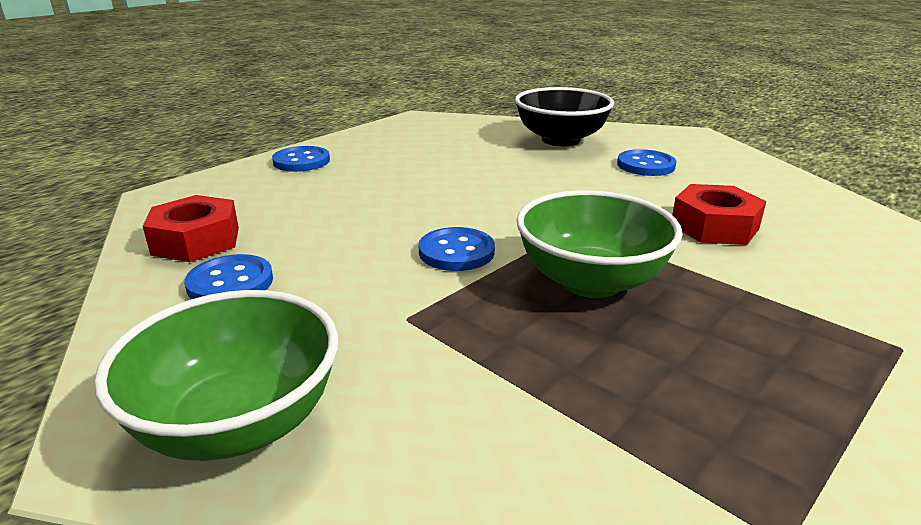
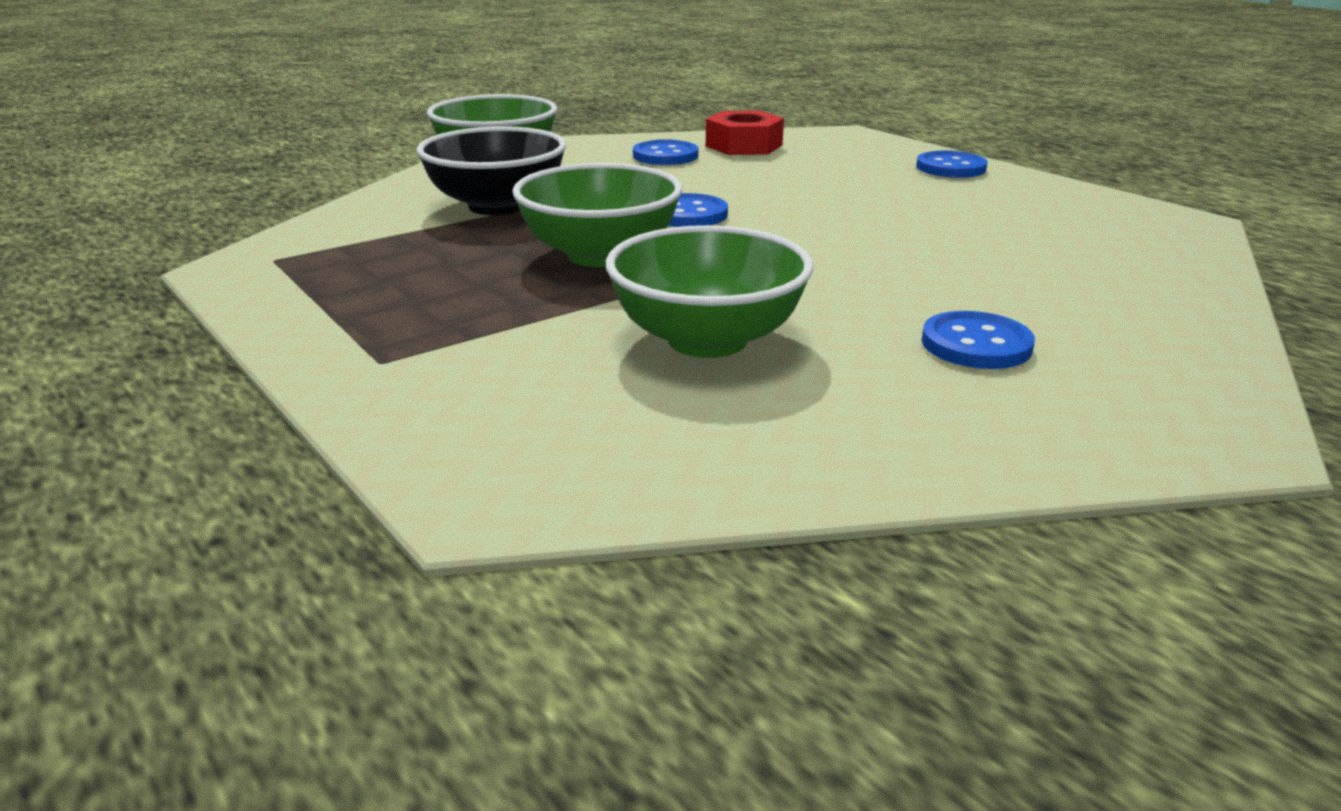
camera: 100 degrees right, 0 degrees up
(560, 140) = (1106, 300): black bowl -> black bowl (497, 206)
(714, 226) = (707, 340): red nut -> green bowl

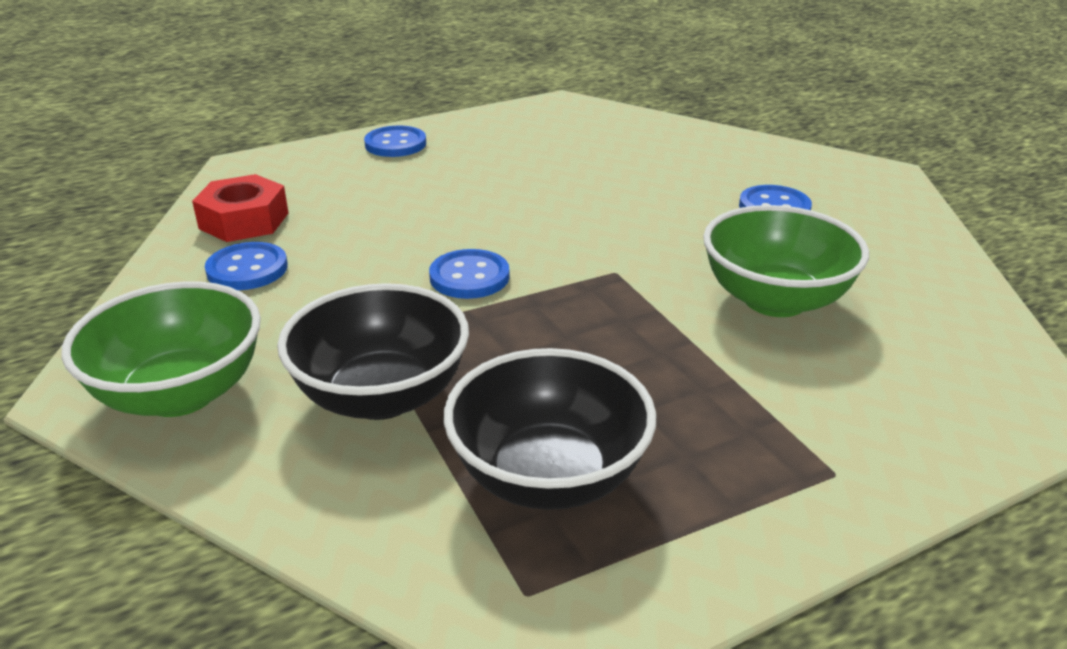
camera: 80 degrees left, 5 degrees up
(394, 257) = (548, 476): none -> black bowl
(600, 255) = (575, 335): green bowl -> none

